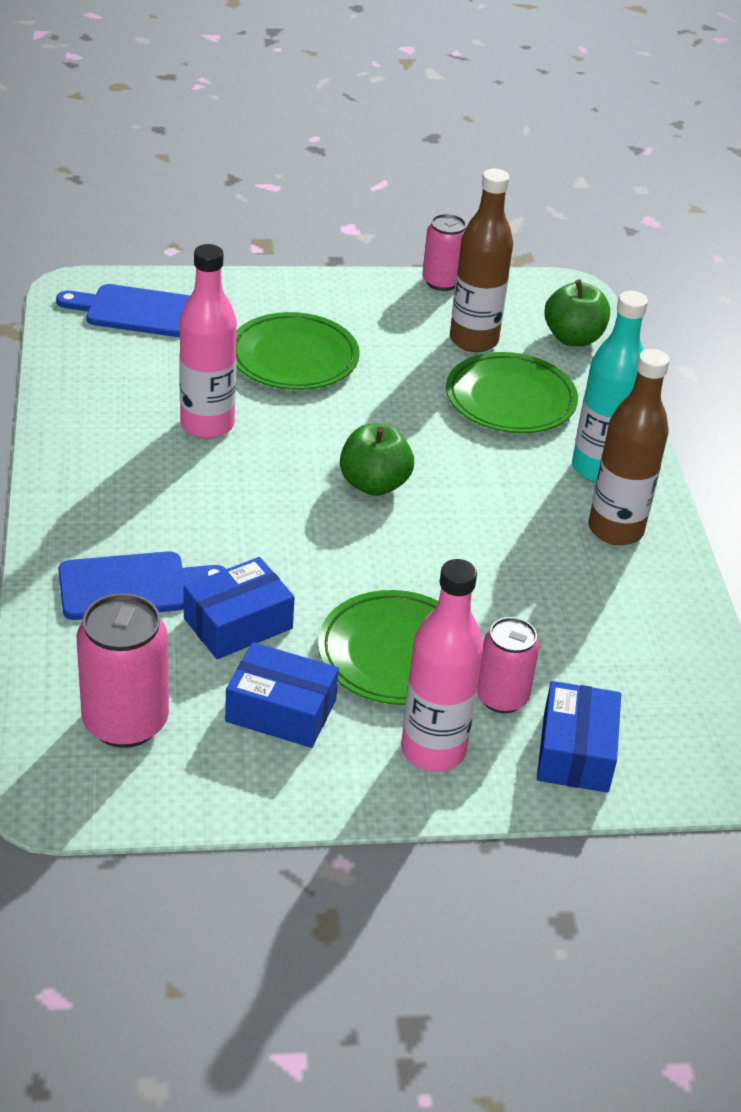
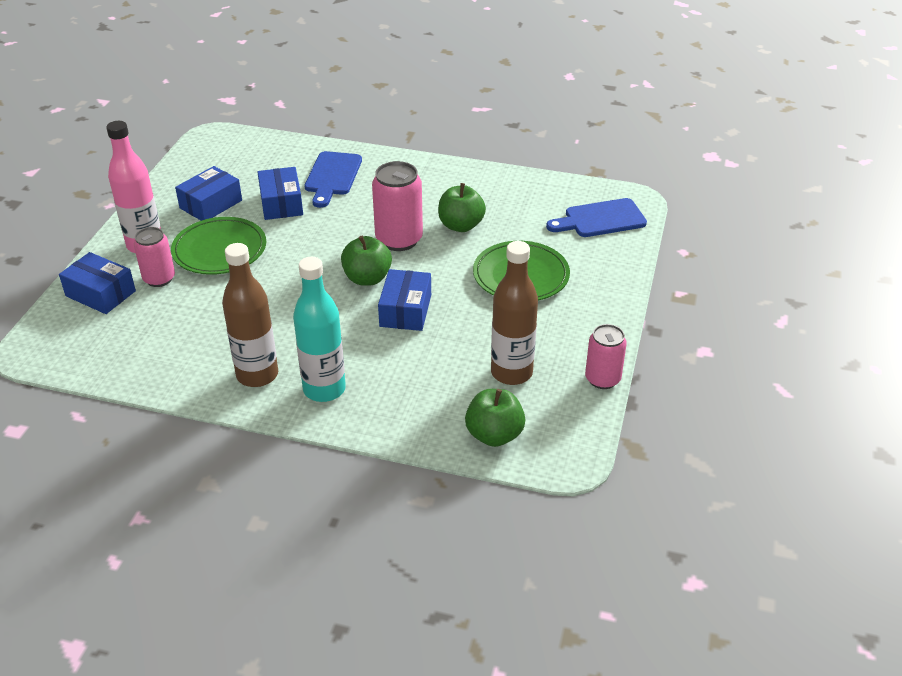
camera: 115 degrees right, 0 degrees up
(125, 722) = (240, 160): pink can -> pink can (399, 239)
(135, 311) = (600, 219): blue cutting board -> blue cutting board turned 135 degrees counterclockwise
(207, 425) = (461, 225): pink bottle -> green apple
(418, 437) = (405, 310): none -> blue box
(510, 399) = (427, 369): green plate -> none

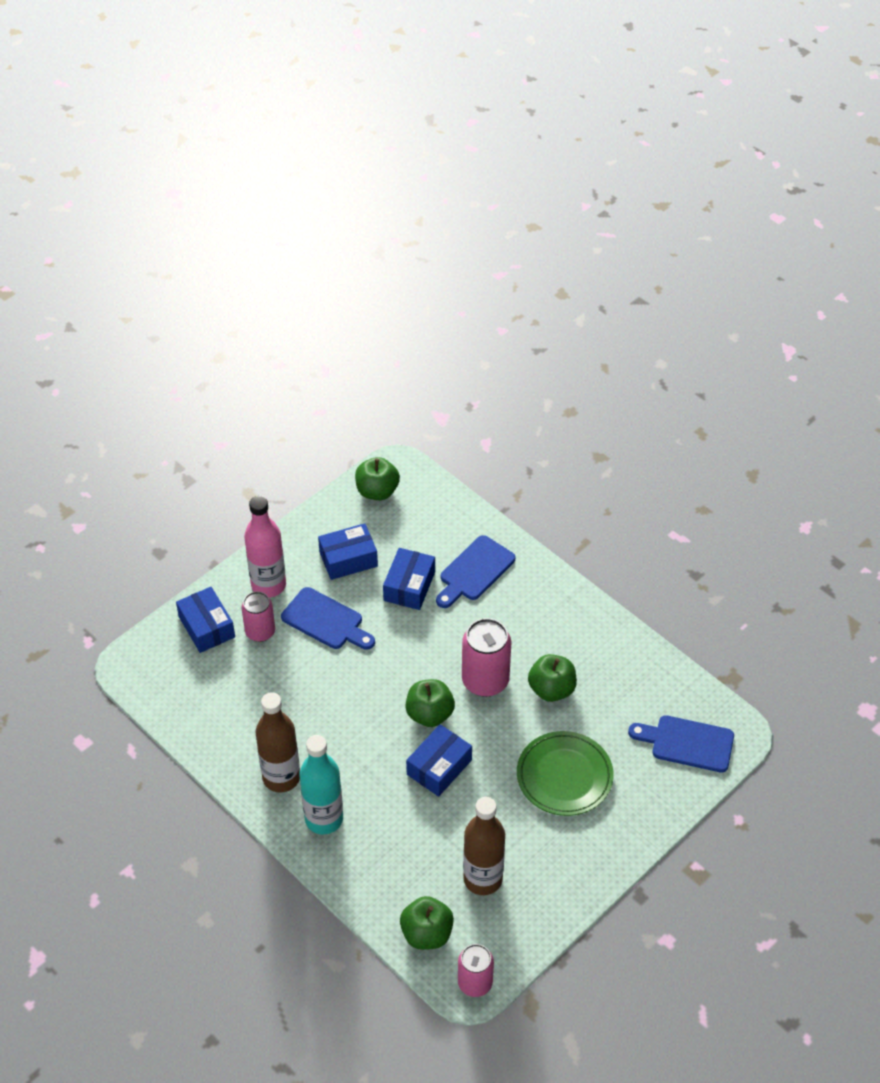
camera: 30 degrees right, 10 degrees up
(205, 155) = (377, 491): none -> green apple
(219, 250) = (326, 621): green plate -> blue cutting board
(602, 379) = (554, 924): pink can -> pink can (475, 983)

